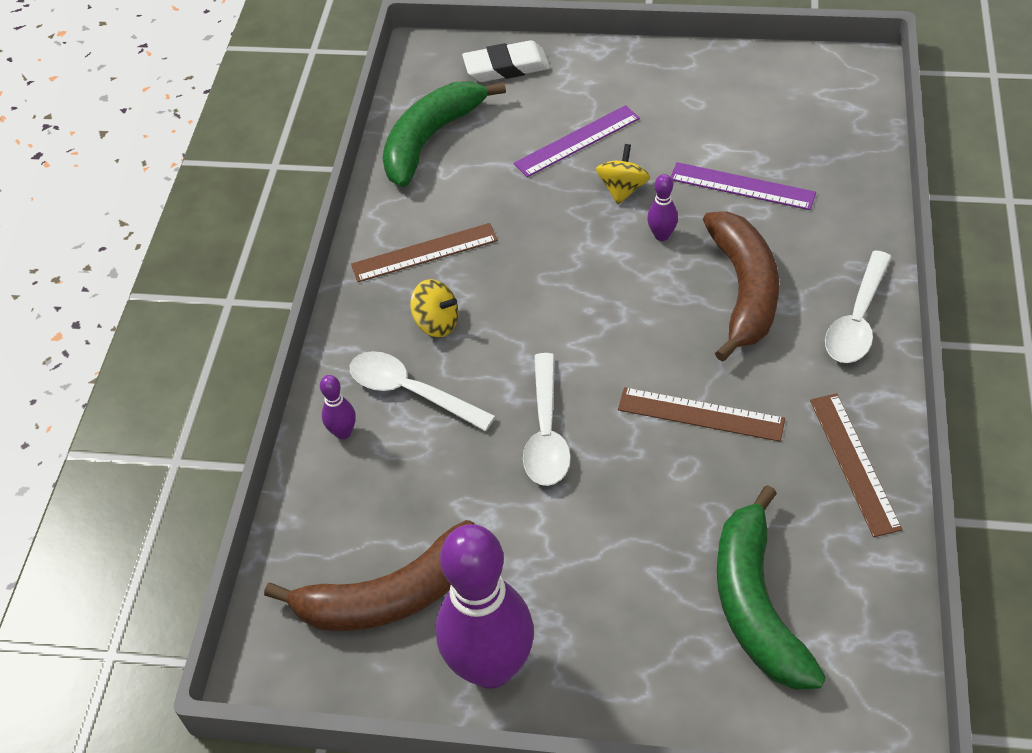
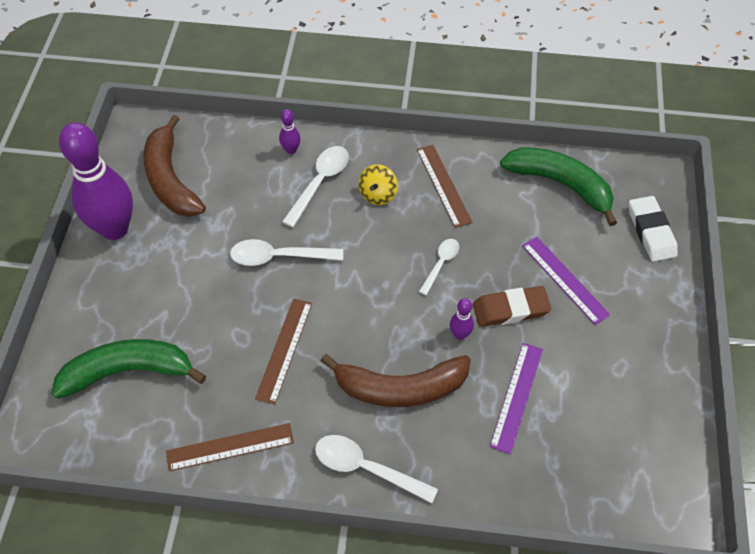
camera: 85 degrees right, 5 degrees up
(556, 254) = (440, 264): none -> white spoon
(622, 189) = (510, 309): yellow spinning top -> brown eraser

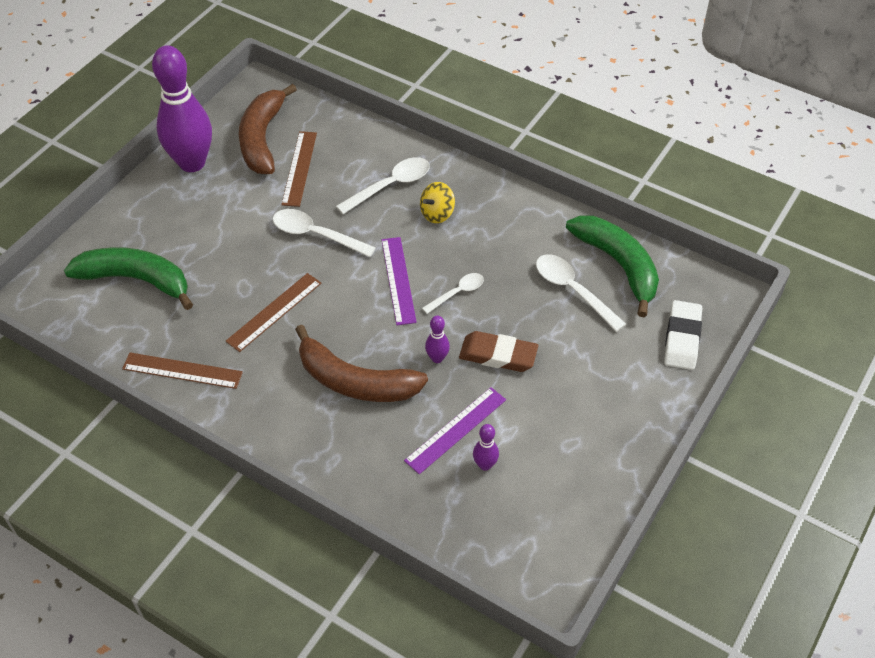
camera: 25 degrees right, 5 degrees down
(291, 150) = (382, 149): purple bowling pin -> purple bowling pin (485, 465)
(366, 468) = (285, 433): white spoon -> white spoon (573, 290)
(443, 185) = (503, 227): brown ruler -> brown ruler (299, 168)
(565, 280) = (567, 349): purple ruler -> purple ruler (398, 280)

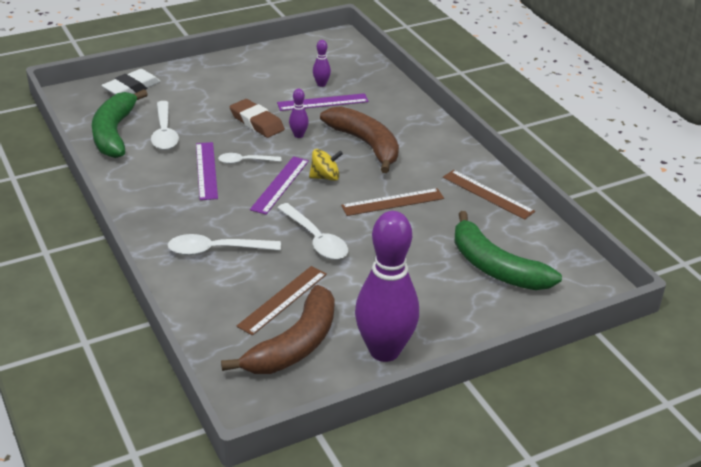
camera: 150 degrees left, 15 degrees down
(437, 213) = (201, 214): yellow spinning top -> yellow spinning top (325, 177)
(482, 263) = (206, 170): none -> purple ruler

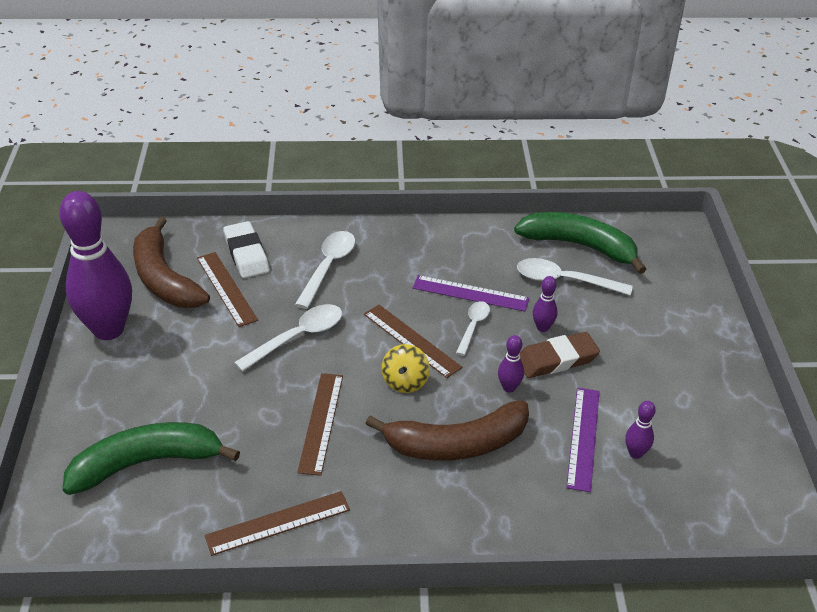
camera: 115 degrees right, 5 degrees up
(131, 88) = (681, 277): white eraser -> white eraser (246, 254)
(226, 133) = (542, 327): none -> purple bowling pin
(280, 185) = (411, 340): purple ruler -> brown ruler
(316, 239) = (297, 337): white spoon -> white spoon turned 150 degrees clockwise

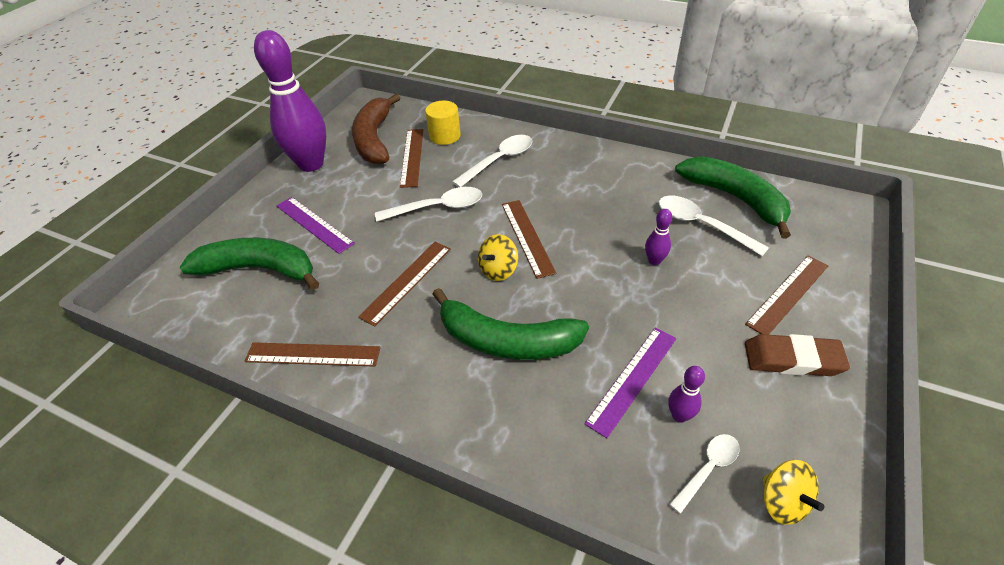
camera: 30 degrees right, 5 degrees up
(246, 254) = (445, 136): white eraser -> yellow cylinder
(456, 444) = (505, 341): brown banana -> green banana
(470, 293) = (605, 212): purple ruler -> purple ruler (314, 224)
(473, 326) = (589, 241): white spoon -> white spoon (708, 469)
(509, 387) = (588, 305): purple bowling pin -> none
(556, 359) = (650, 294): brown eraser -> brown eraser (792, 359)
(666, 323) = (787, 294): none -> brown ruler
(739, 487) = (782, 502): none -> yellow spinning top

